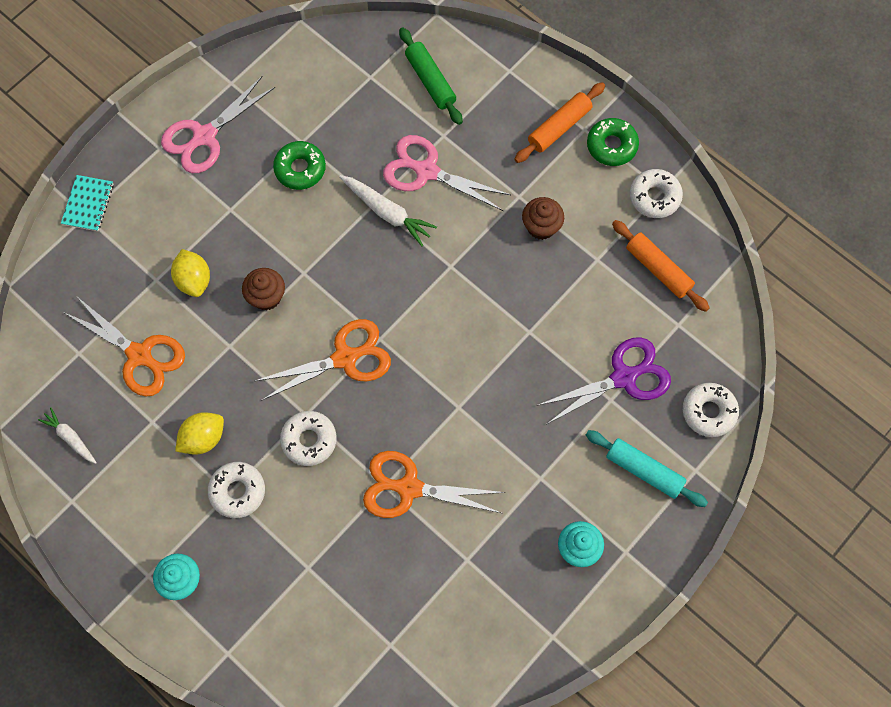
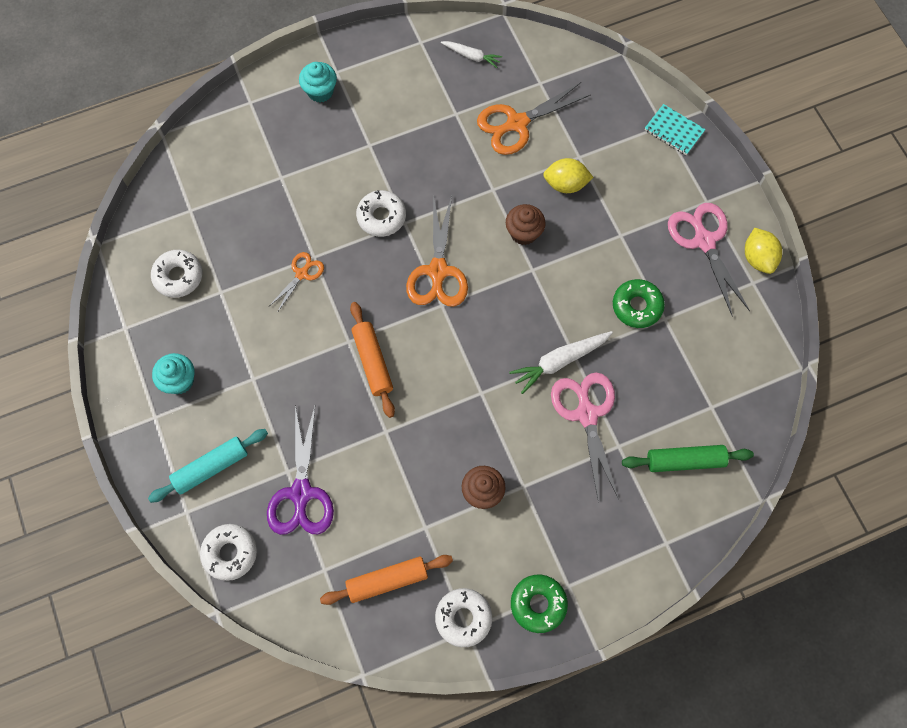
camera: 115 degrees right, 0 degrees up
(70, 438) = (471, 56): white carrot -> white carrot turned 45 degrees clockwise
(203, 438) = (423, 143): yellow lemon -> yellow lemon (758, 258)
(237, 491) = (367, 152): white donut -> white donut (178, 276)
(409, 488) = (302, 274): orange scissors -> orange scissors, size x0.55
(426, 171) = (587, 414): pink scissors -> pink scissors turned 60 degrees counterclockwise
(559, 127) = (581, 561): orange rolling pin -> orange rolling pin (372, 362)

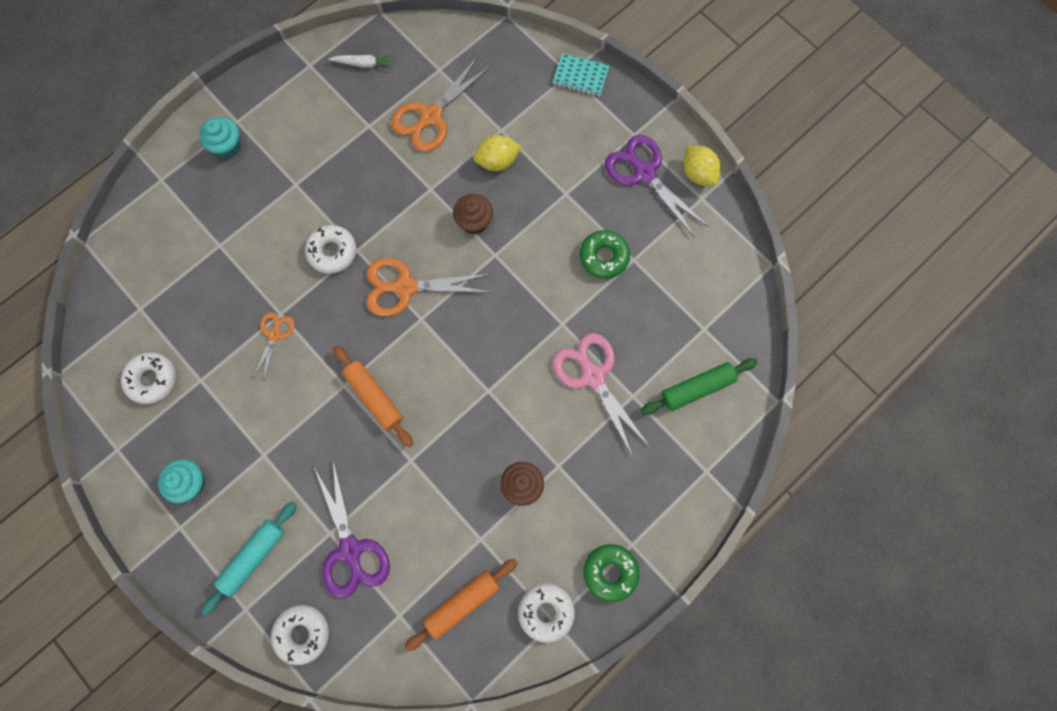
camera: 20 degrees left, 5 degrees up
(438, 271) = (405, 287): orange scissors -> orange scissors turned 105 degrees clockwise
(559, 361) = (550, 335): white carrot -> none
(704, 241) = (644, 173): pink scissors -> purple scissors

